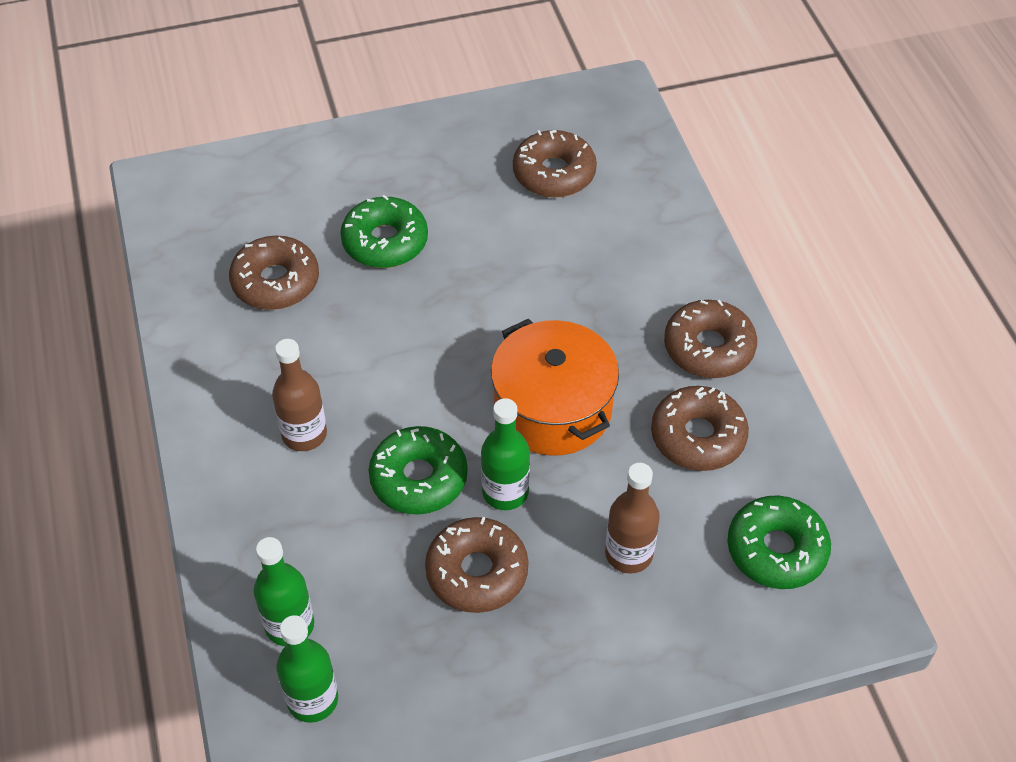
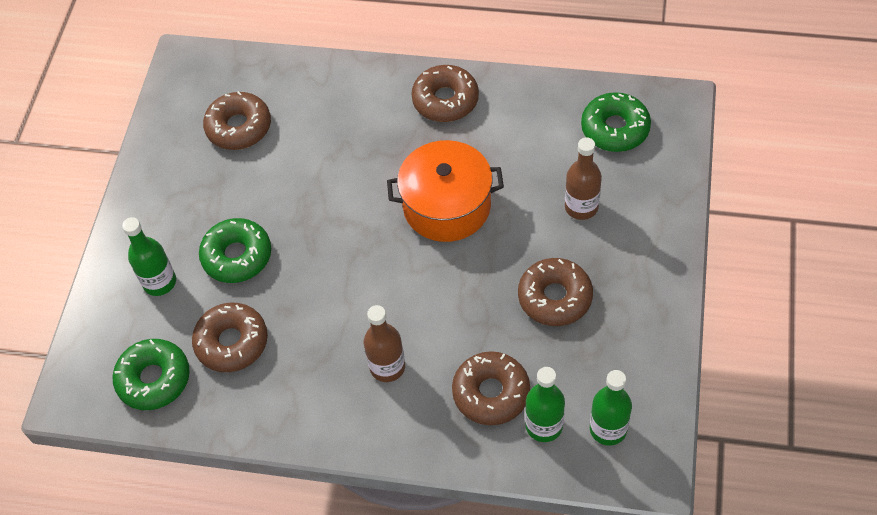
camera: 60 degrees left, 5 degrees up
(419, 478) = (463, 306): green donut -> green donut (154, 379)
(505, 492) = (500, 258): green bottle -> green bottle (159, 282)
(698, 437) = (512, 134): brown donut -> brown donut (491, 393)

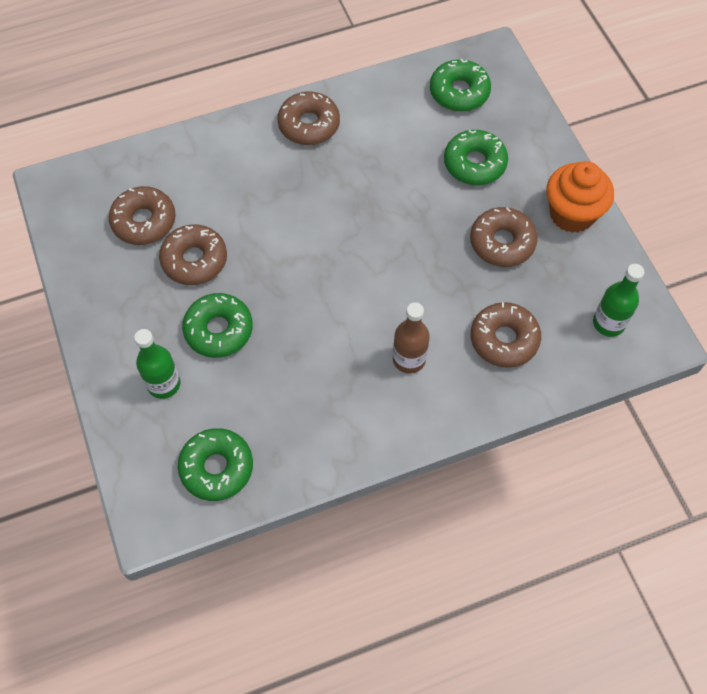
camera: 35 degrees left, 5 degrees up
(232, 342) = (264, 403): brown donut -> brown donut (194, 260)
(447, 206) = (368, 209): orange pot -> none
(544, 426) = (560, 344): green bottle -> none
(581, 207) = (474, 164): brown bottle -> green donut
(646, 302) = (572, 214): none -> orange cupcake

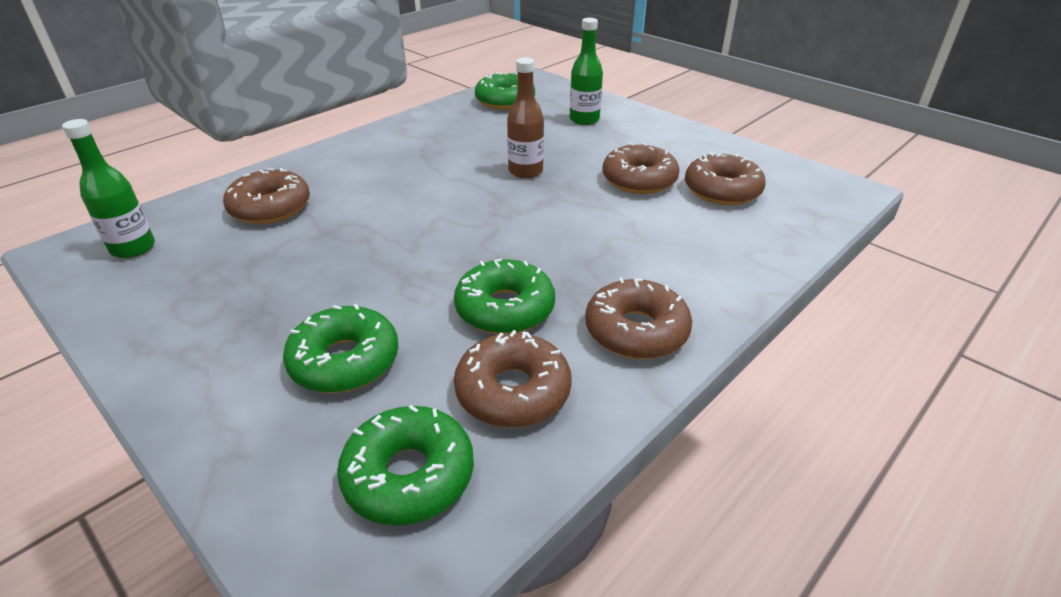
camera: 155 degrees right, 25 degrees down
(219, 330) = (569, 150): green donut -> green donut (505, 308)
(409, 359) = (373, 174): brown bottle -> brown bottle (525, 171)
(502, 242) = (283, 282): brown donut -> brown donut (513, 391)
(572, 214) = (170, 342): orange cupcake -> none

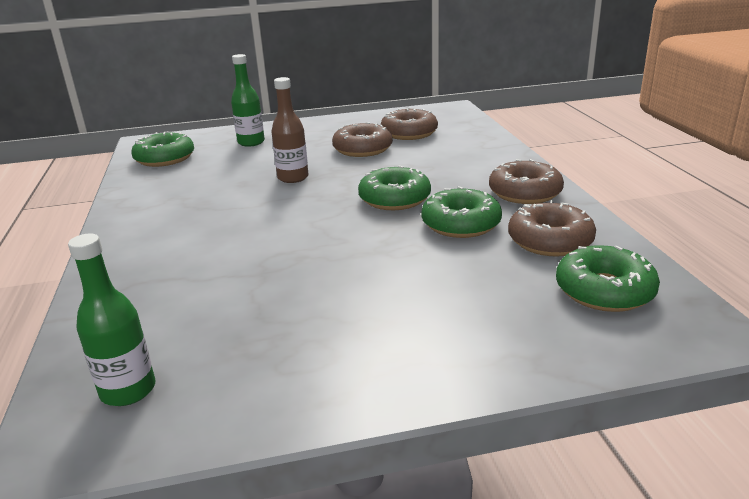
camera: 55 degrees left, 10 degrees down
(270, 207) = (173, 294): brown donut -> none
(345, 361) = (462, 294): green donut -> green donut (394, 199)

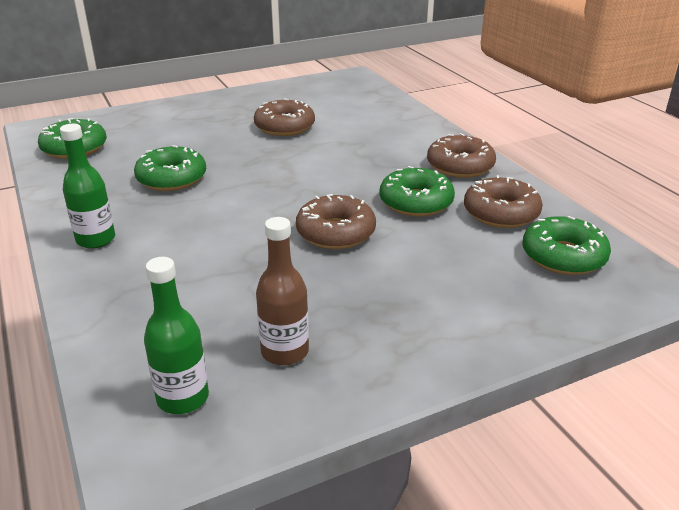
camera: 15 degrees left, 5 degrees up
(251, 142) = (162, 124): green bottle -> green bottle (96, 239)
(293, 178) = (228, 163): brown bottle -> brown bottle (285, 352)
(394, 199) = (342, 180): green donut -> green donut (172, 178)
(409, 133) = (323, 106): brown donut -> brown donut (335, 232)

